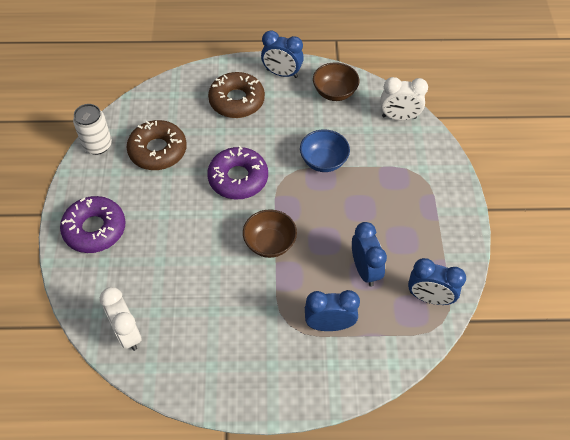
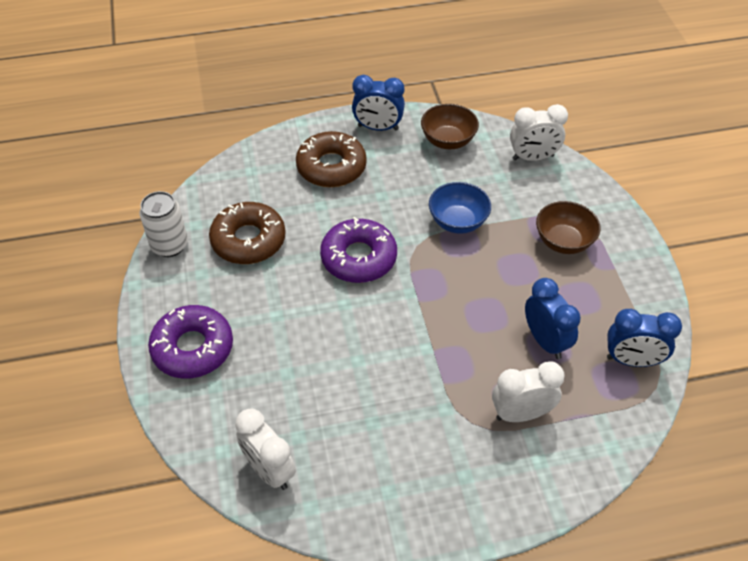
camera: 10 degrees left, 5 degrees down
(269, 243) = (420, 329): brown bowl -> brown bowl (563, 241)
(329, 324) = (521, 414): blue clock -> white clock

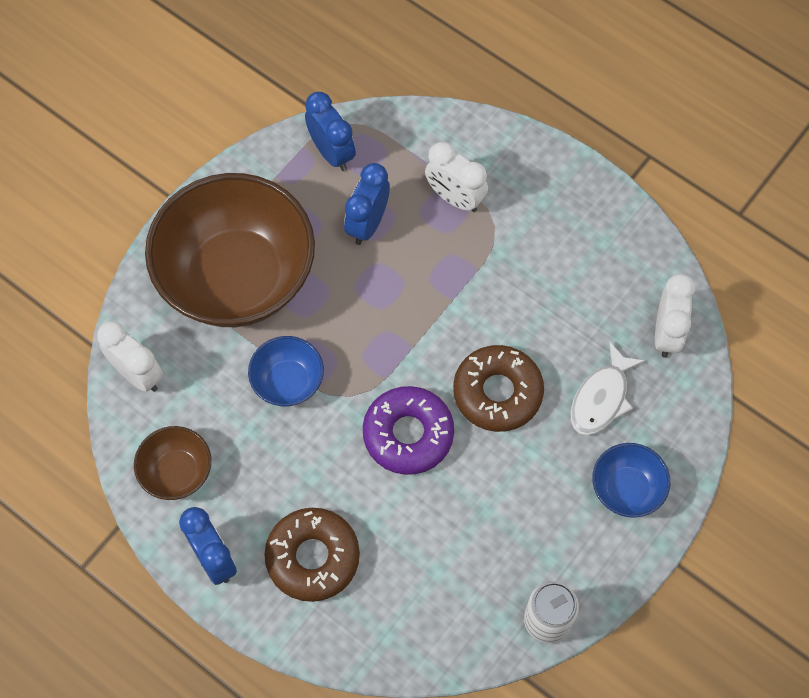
camera: 130 degrees left, 15 degrees up
(192, 348) = (626, 489): purple donut -> blue bowl
(248, 240) = (475, 551): brown donut -> brown donut (497, 392)
(267, 384) = (601, 398): none -> white fish
(563, 241) = (237, 277): brown bowl -> brown bowl, size x2.25

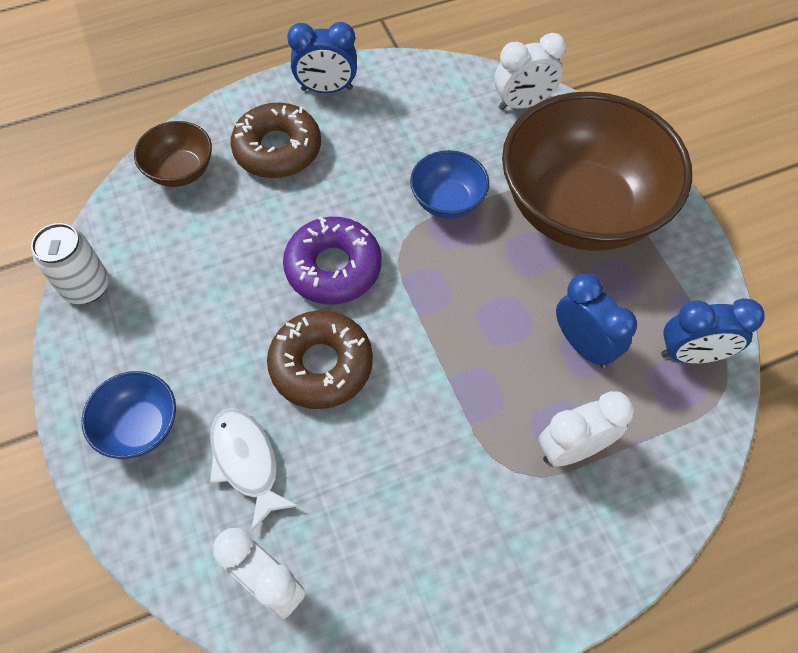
camera: 120 degrees right, 5 degrees down
(177, 472) = (416, 95): brown bowl -> brown bowl (181, 171)

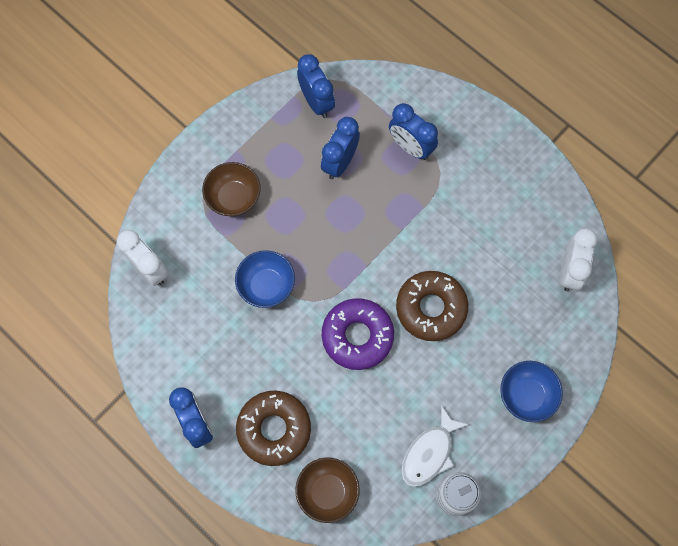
camera: 115 degrees left, 10 degrees up
(246, 462) = (513, 320): white fish -> white fish (429, 453)
(572, 449) = (411, 147): white clock -> blue clock
(580, 209) = (233, 197): brown bowl -> brown bowl, size x0.44

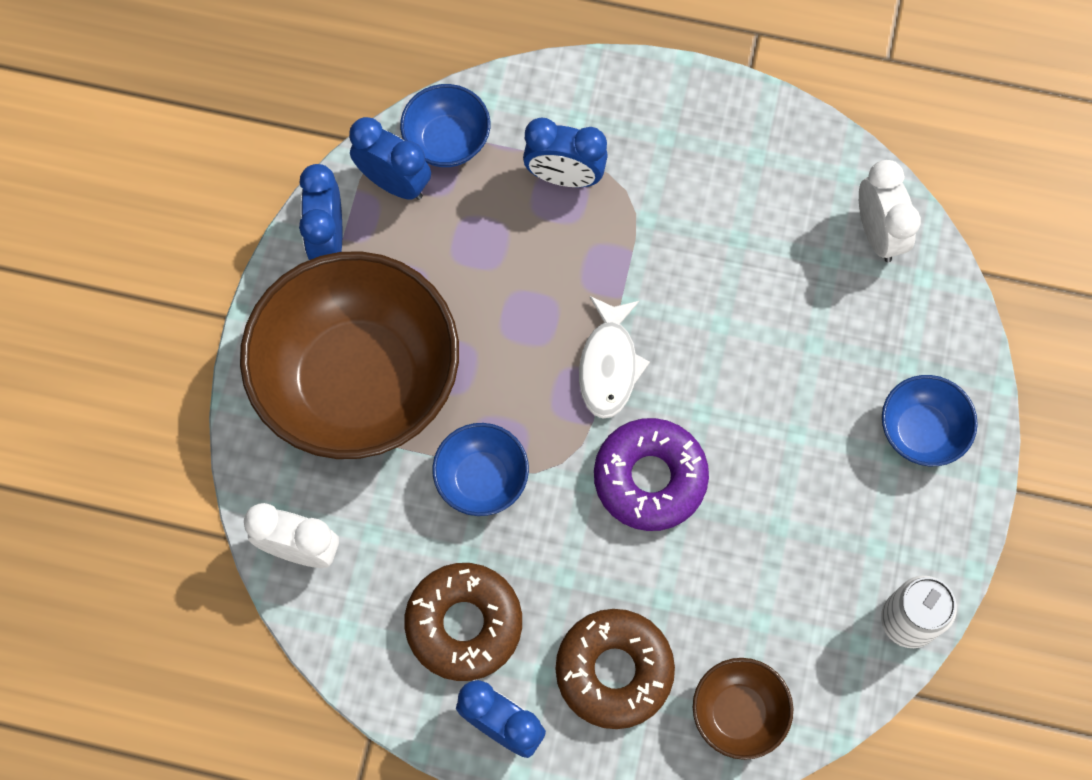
camera: 30 degrees left, 0 degrees up
(233, 197) = (359, 381): brown bowl -> brown bowl, size x2.25
(340, 162) = (479, 250): blue clock -> blue clock (328, 238)
(358, 94) = (447, 141): none -> blue bowl
(429, 453) = (841, 581): white fish -> white fish (609, 365)
(431, 308) = (726, 384): brown donut -> brown donut (464, 624)

